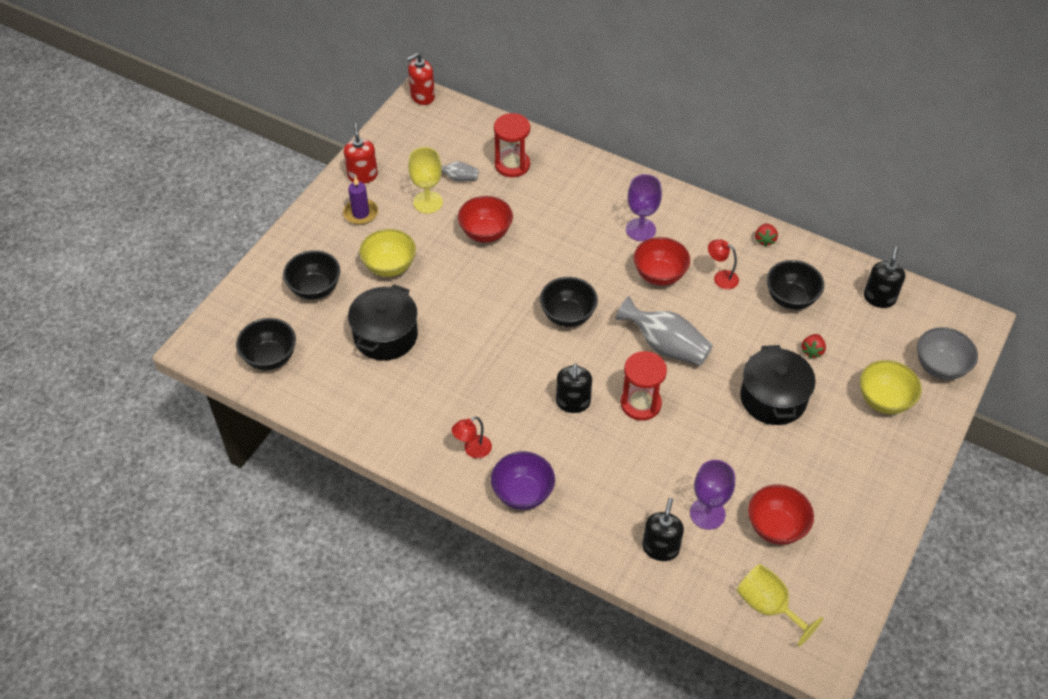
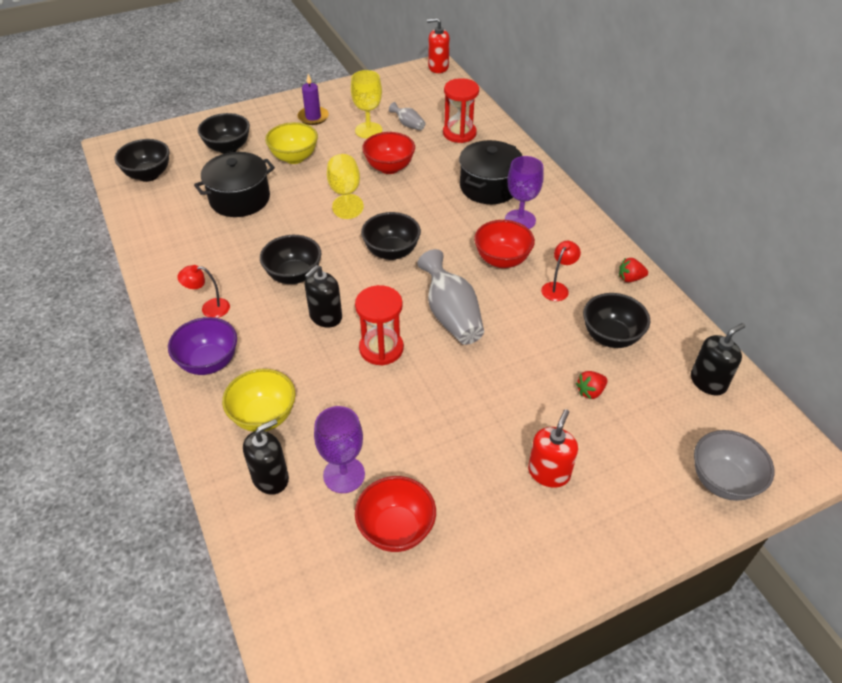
camera: 35 degrees right, 5 degrees down
(362, 175) = (341, 96): red soap dispenser -> red soap dispenser (549, 472)
(511, 381) = (294, 275): none -> black bowl
(721, 277) = (557, 288): red lamp -> red lamp turned 60 degrees clockwise
(764, 240) = (630, 278): red strawberry -> red strawberry turned 45 degrees clockwise
(768, 606) = (312, 601): yellow goblet -> yellow goblet (345, 194)
(773, 398) = (510, 411): black pot -> black pot (489, 186)
(884, 400) = (627, 477): yellow bowl -> yellow bowl (264, 416)

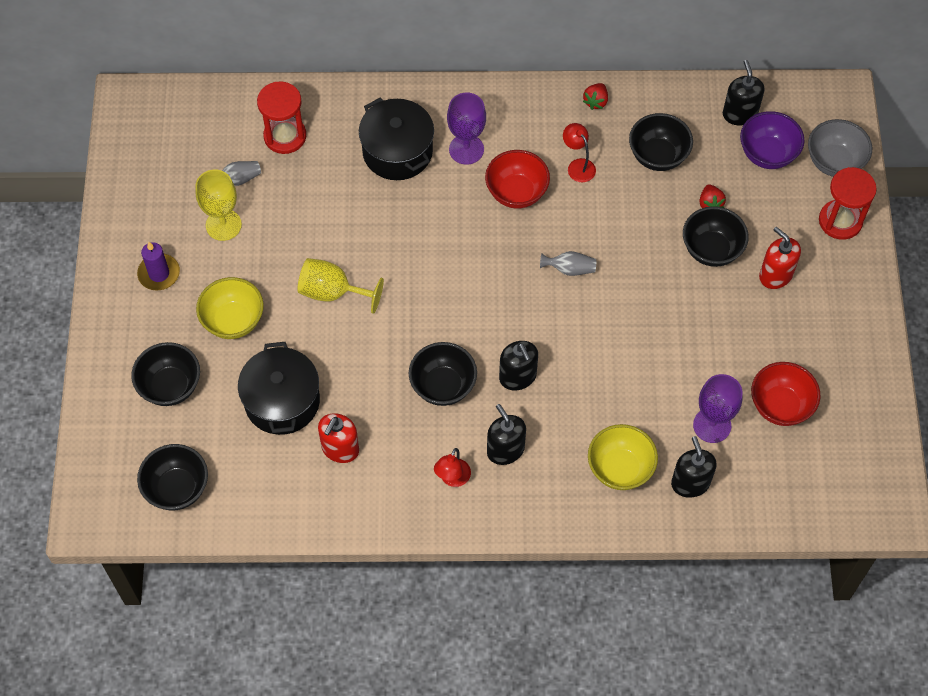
camera: 65 degrees left, 15 degrees up
(209, 362) = (529, 498): purple bowl -> purple bowl (767, 154)
(250, 332) = (505, 450): none -> black soap dispenser
(381, 348) = (583, 344): red hourglass -> red hourglass (840, 221)
(389, 167) = (309, 231): red bowl -> none
(391, 252) = (453, 284): black bowl -> black bowl (711, 250)
(438, 67) = (130, 97): red soap dispenser -> red soap dispenser (340, 448)
(451, 315) = (570, 269): grey vase -> grey vase, size x0.50

